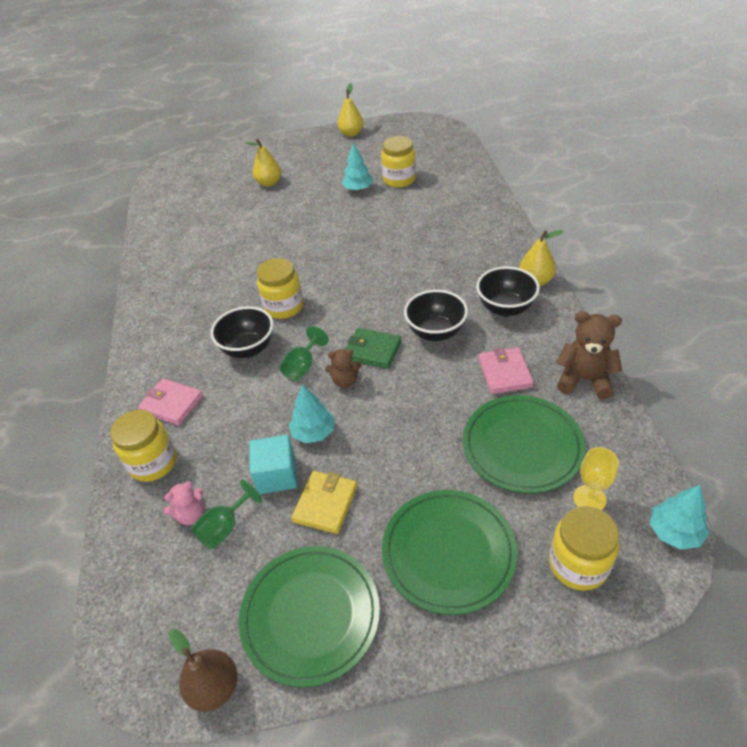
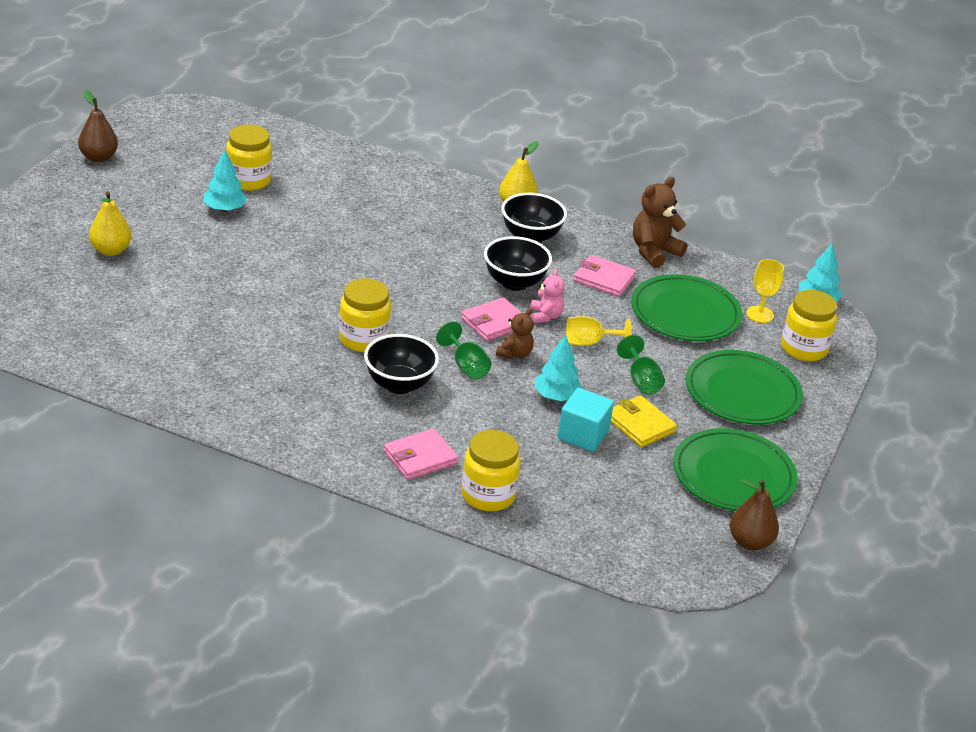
camera: 65 degrees left, 10 degrees down
(191, 515) = (576, 495): pink teddy bear -> pink teddy bear (545, 316)
(225, 528) = (609, 483): green goblet -> green goblet (641, 381)
(351, 134) = (98, 157): yellow pear -> brown pear
(373, 350) = (494, 322): green wallet -> pink wallet
(406, 412) = (589, 343): none -> yellow goblet

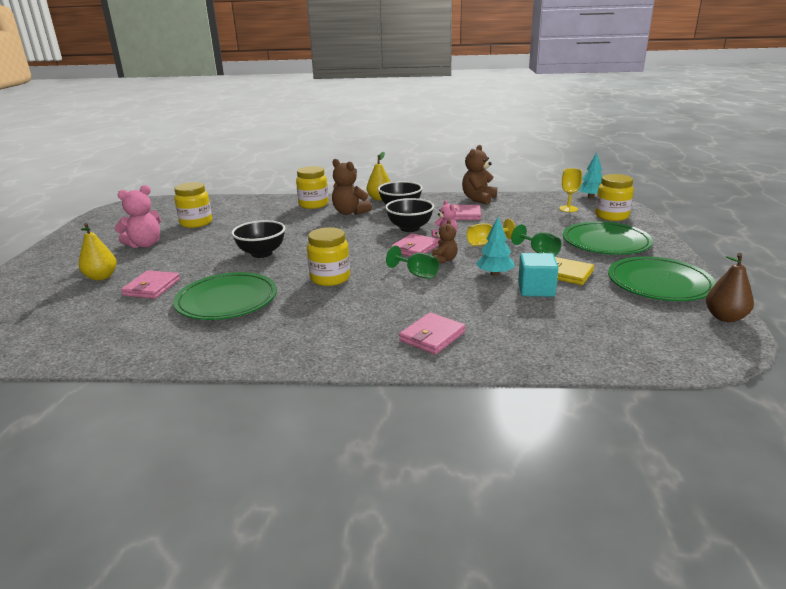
camera: 15 degrees left, 10 degrees down
(98, 157) = (79, 234): brown pear -> none
(161, 287) = (152, 287): none -> pink wallet
(173, 205) = (145, 244): none -> pink teddy bear
(224, 209) = (185, 238): turquoise tree -> none
(399, 384) = (377, 296): black bowl -> black bowl (261, 253)
(457, 223) = (350, 212): none -> brown teddy bear
(488, 495) = (509, 346): yellow jar -> yellow jar (313, 204)
(685, 313) = (526, 218): green plate -> green plate (227, 300)

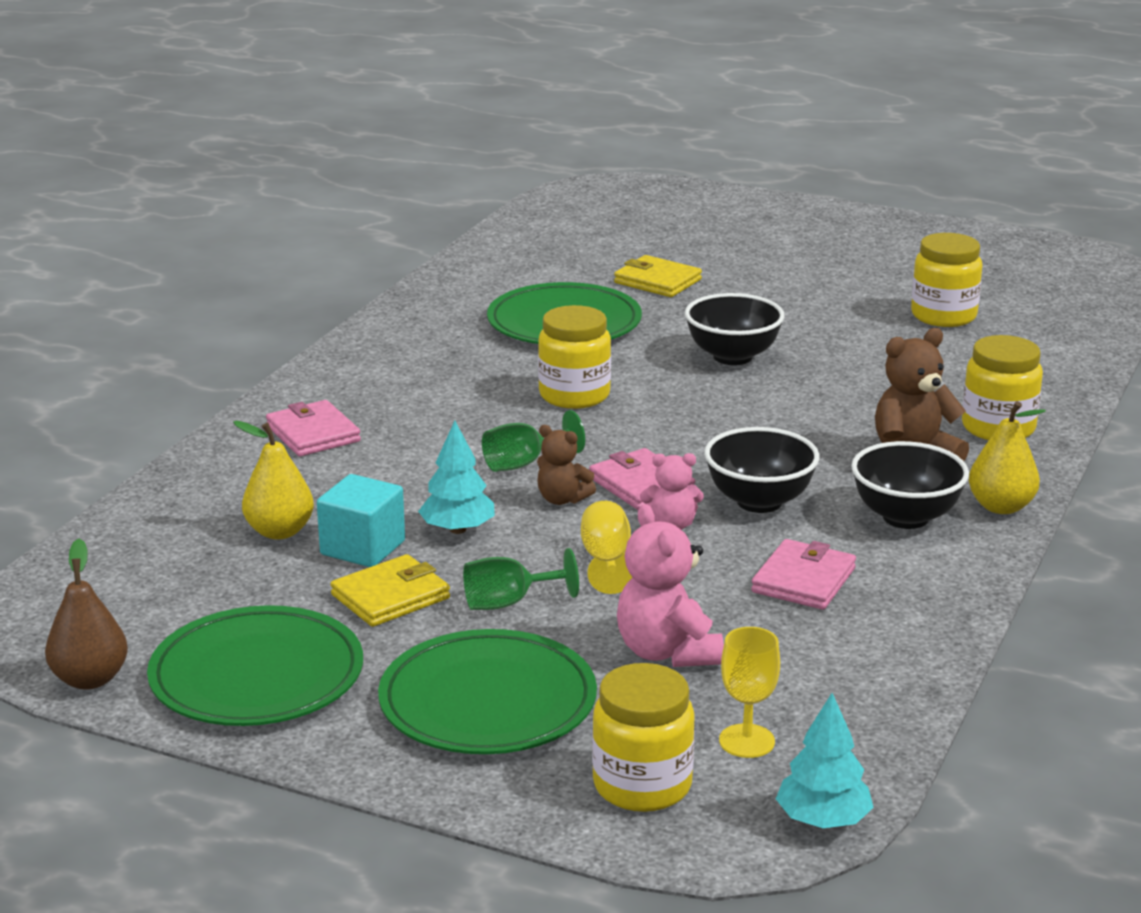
camera: 110 degrees right, 0 degrees up
(101, 277) = (727, 253): yellow pear -> yellow pear (279, 531)
(145, 244) = (850, 278): pink teddy bear -> pink teddy bear (667, 652)
(152, 287) = (657, 281): pink wallet -> yellow wallet
(478, 199) = (918, 634): brown teddy bear -> none

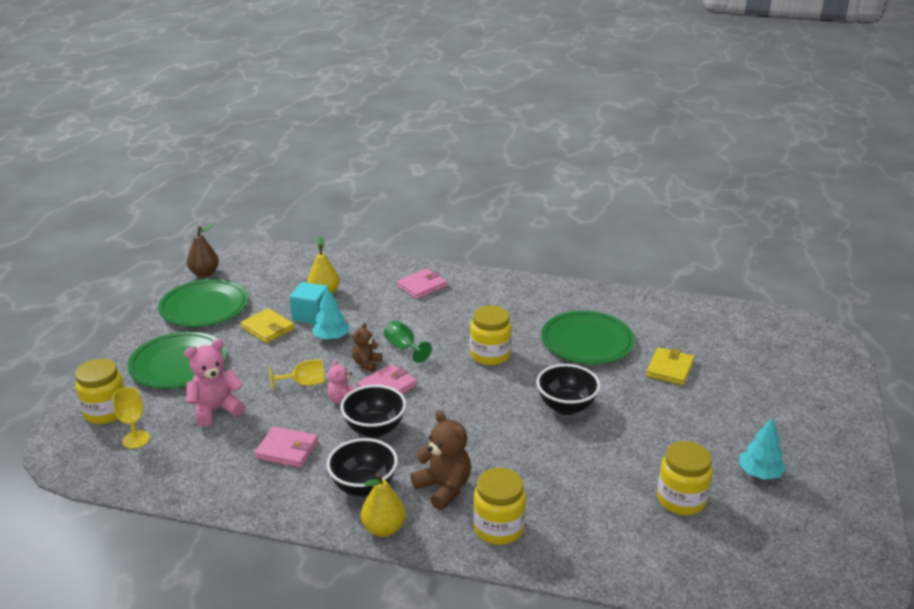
camera: 80 degrees right, 5 degrees up
(508, 603) = (262, 360): green goblet -> none
(823, 821) = (67, 466): turquoise tree -> turquoise tree (759, 473)

